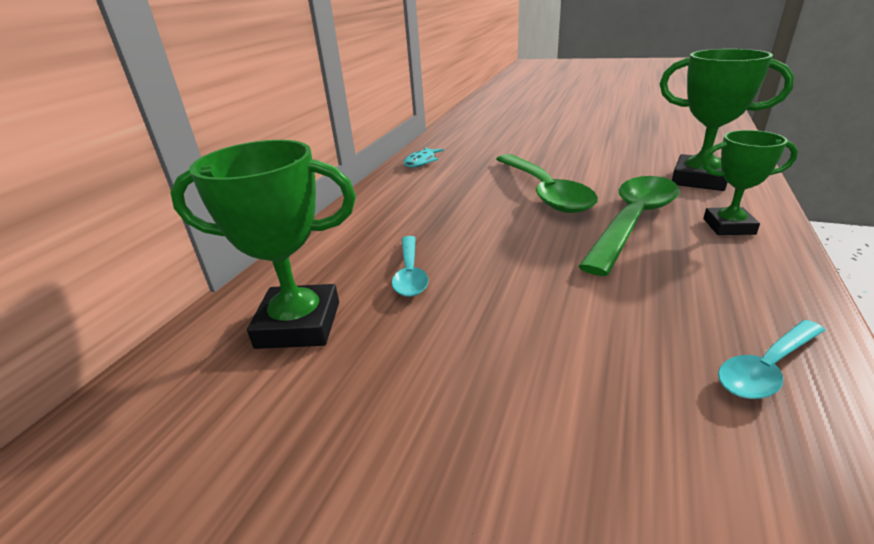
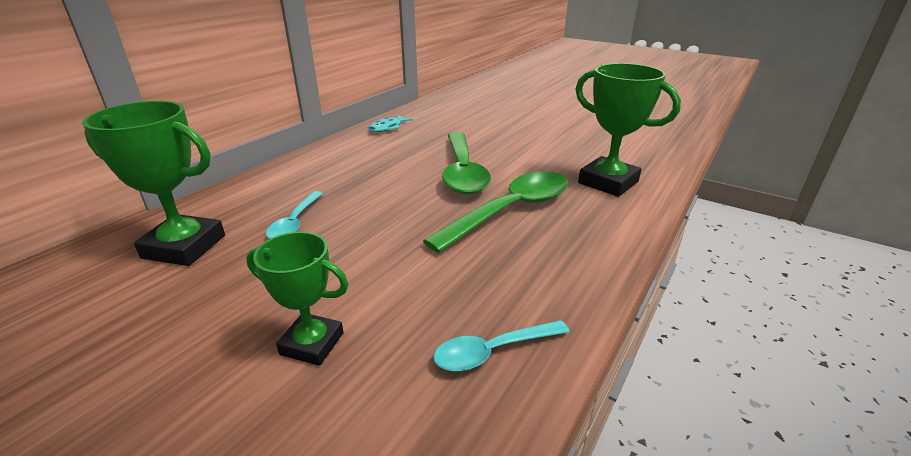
camera: 10 degrees right, 0 degrees up
(728, 226) = (588, 229): green trophy -> green trophy (312, 343)

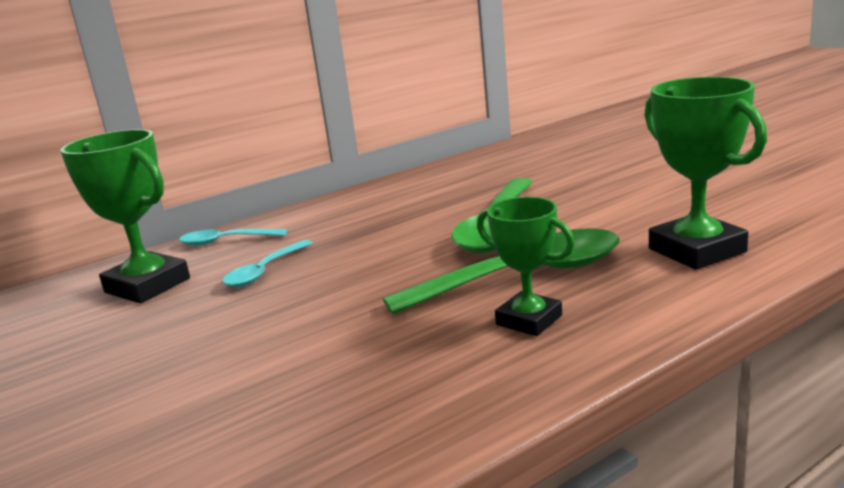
camera: 25 degrees right, 10 degrees down
(312, 343) = (200, 386): green trophy -> green trophy (529, 320)
(387, 128) = (443, 173): turquoise fish -> none
(492, 352) = (376, 422): turquoise spoon -> turquoise spoon (226, 241)

